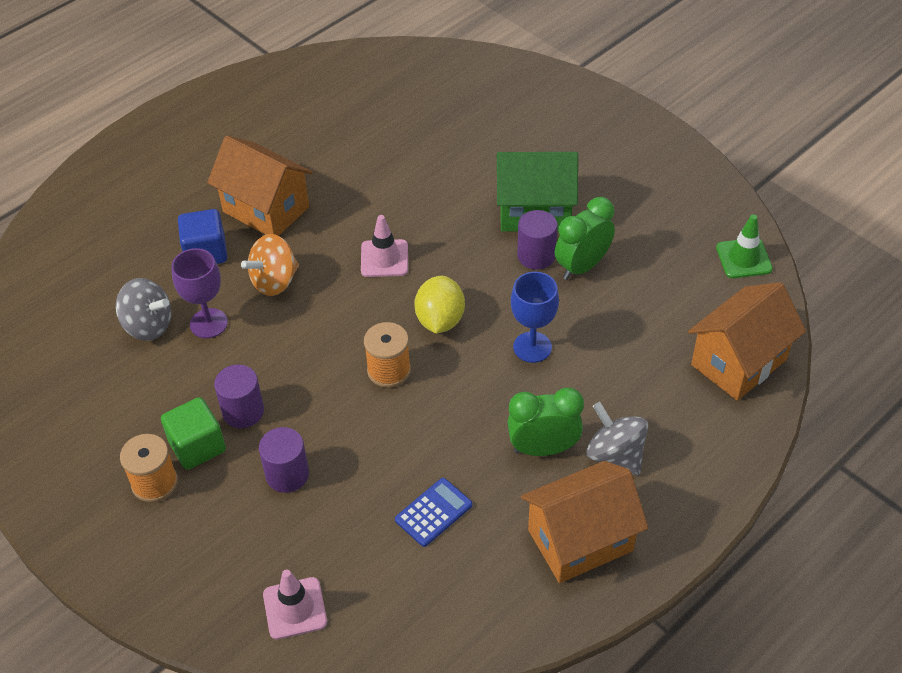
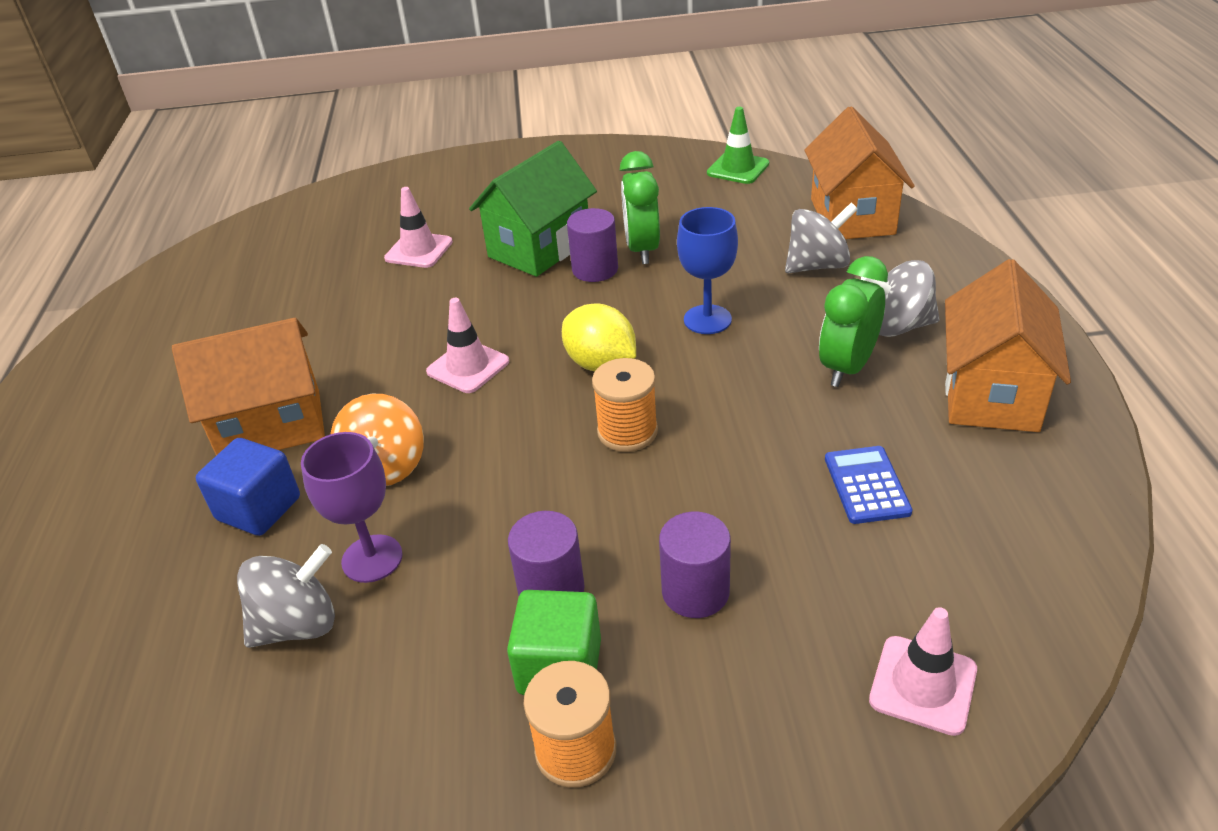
camera: 50 degrees left, 10 degrees down
(476, 153) = (419, 250): none -> pink traffic cone
(651, 374) = (817, 265): none -> grey spinning top

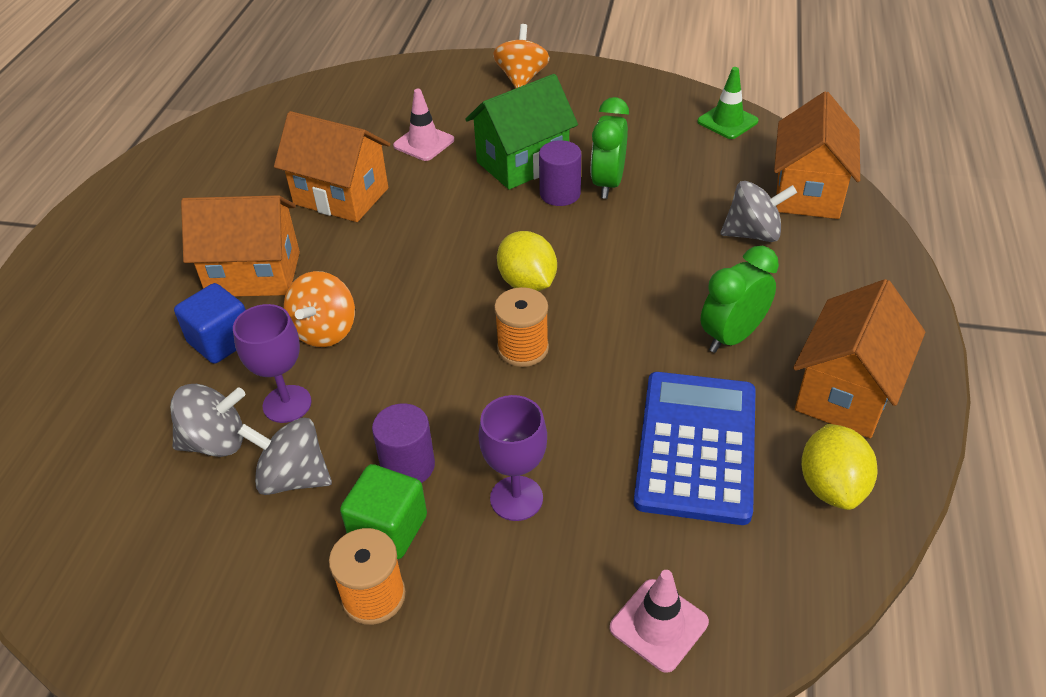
camera: 15 degrees right, 5 degrees up
(344, 322) = (341, 196): none -> orange house
(468, 367) = (421, 259): pink traffic cone -> none
(500, 168) = (521, 78): none -> orange spinning top
(695, 592) = (516, 498): purple cylinder -> purple goblet
(707, 319) = (633, 263): blue goblet -> none
(866, 485) = (696, 446): blue calculator -> blue calculator, size x2.07
(897, 326) = (795, 309): grey spinning top -> grey spinning top (293, 477)
(1026, 489) = (831, 486): none -> yellow lemon

